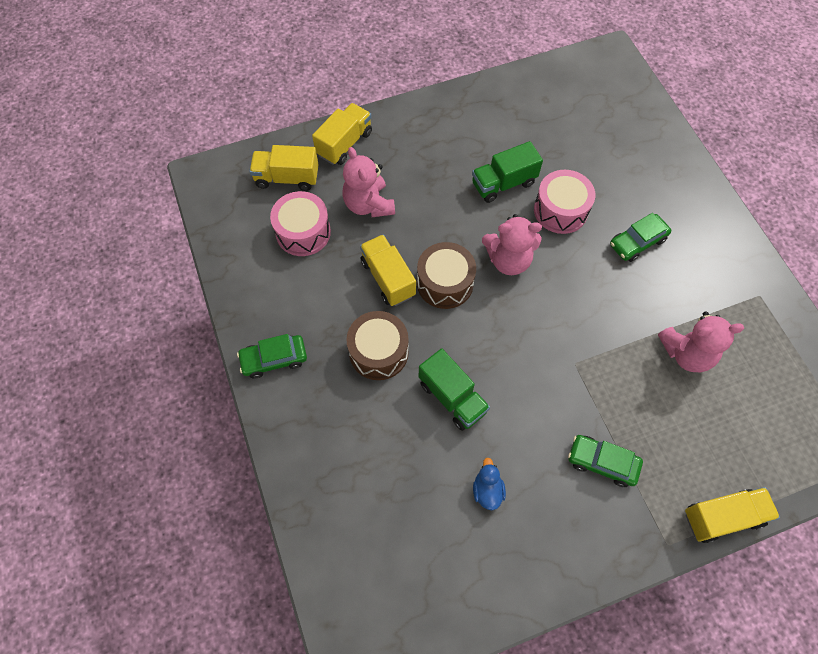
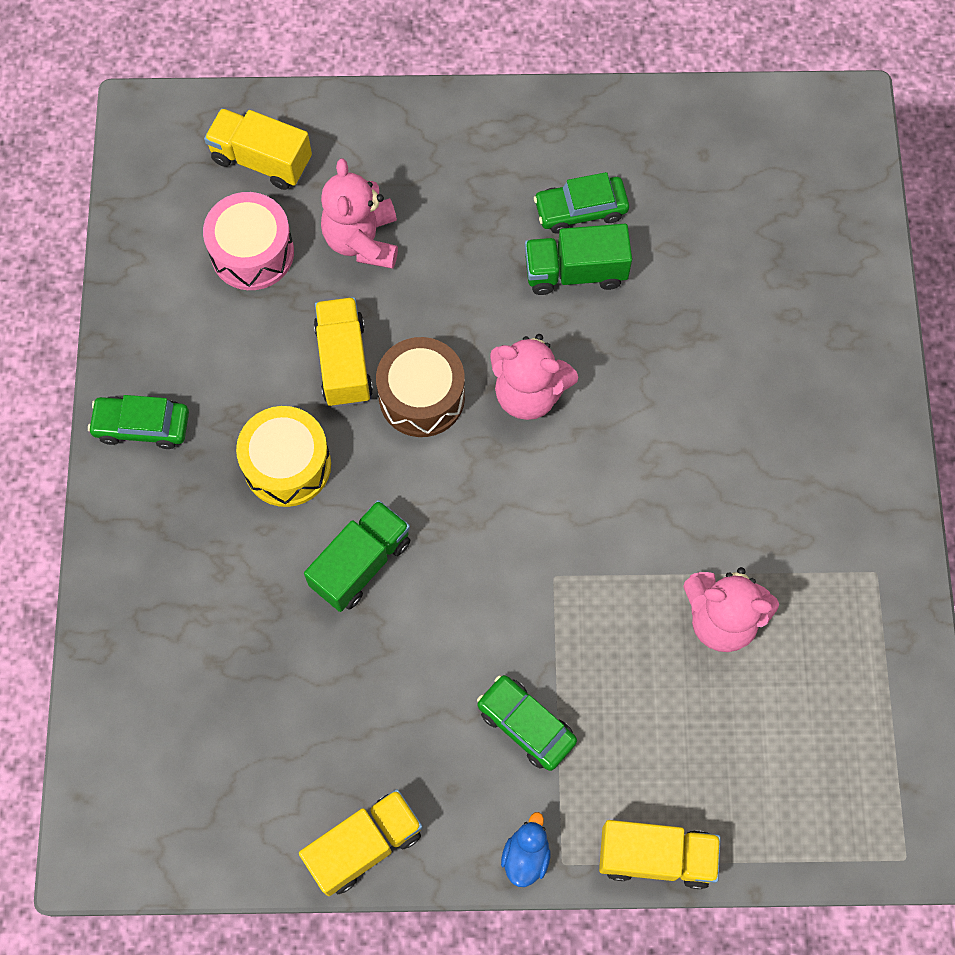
camera: 20 degrees right, 5 degrees up
(344, 144) = (366, 132): yellow truck -> yellow truck (364, 845)
(378, 352) = (287, 465): brown drum -> yellow drum
(452, 397) = (361, 563): green truck -> green truck turned 120 degrees counterclockwise
(487, 490) = (353, 705): blue duck -> blue duck (526, 856)
(560, 210) = (641, 342): pink drum -> none
(637, 242) = (733, 430): green car -> green car (581, 210)

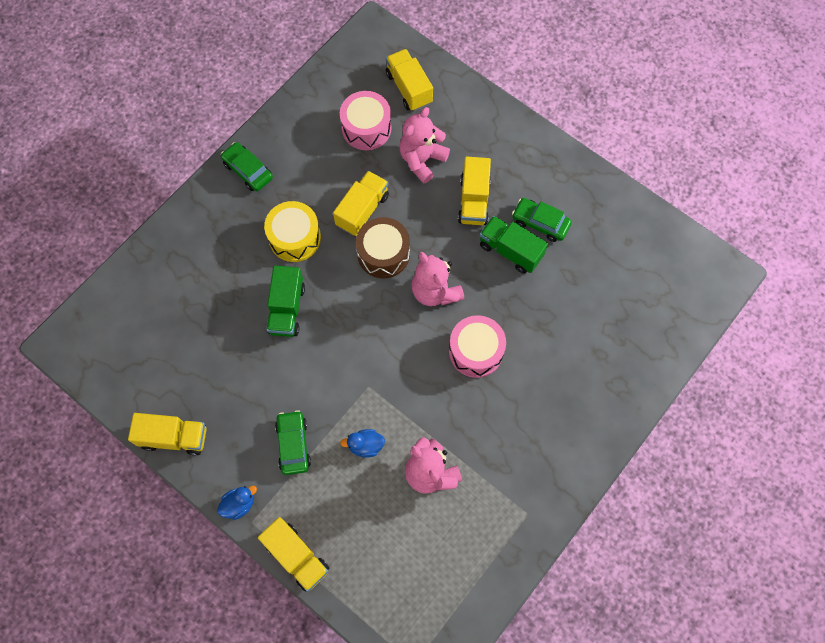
camera: 40 degrees right, 0 degrees up
(361, 563) = (287, 309): green truck -> green truck turned 105 degrees clockwise
(474, 243) = (473, 201): none -> yellow truck
(616, 651) = (365, 445): none -> blue duck
(644, 428) = (475, 351): none -> pink drum

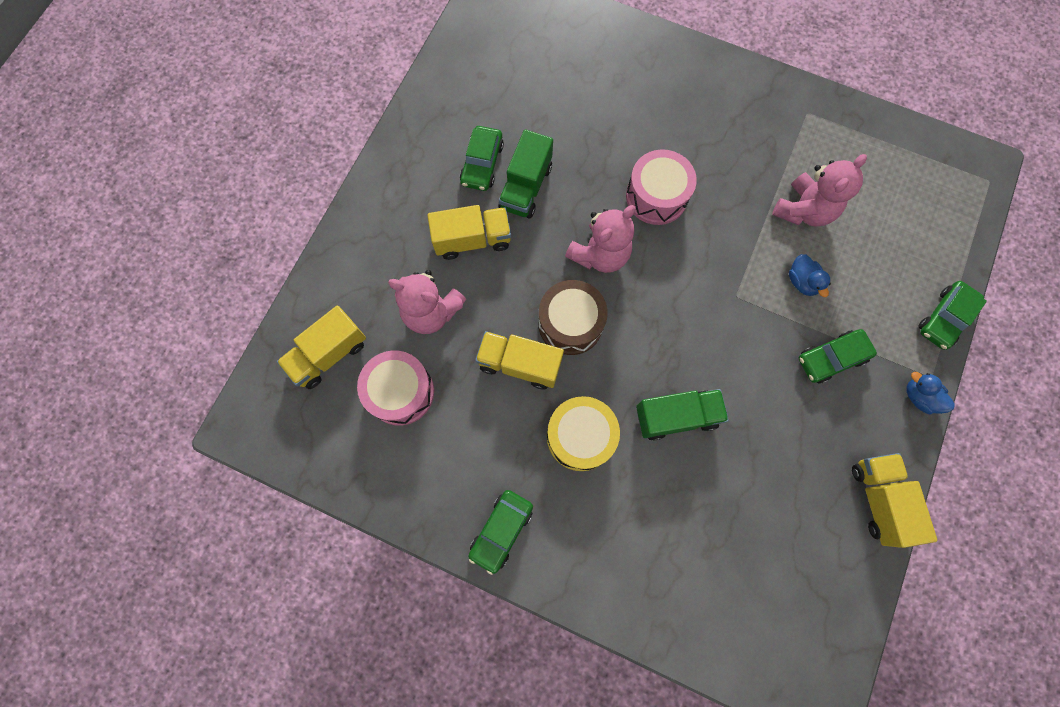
camera: 105 degrees left, 5 degrees up
(296, 556) = (944, 318): yellow truck -> green car

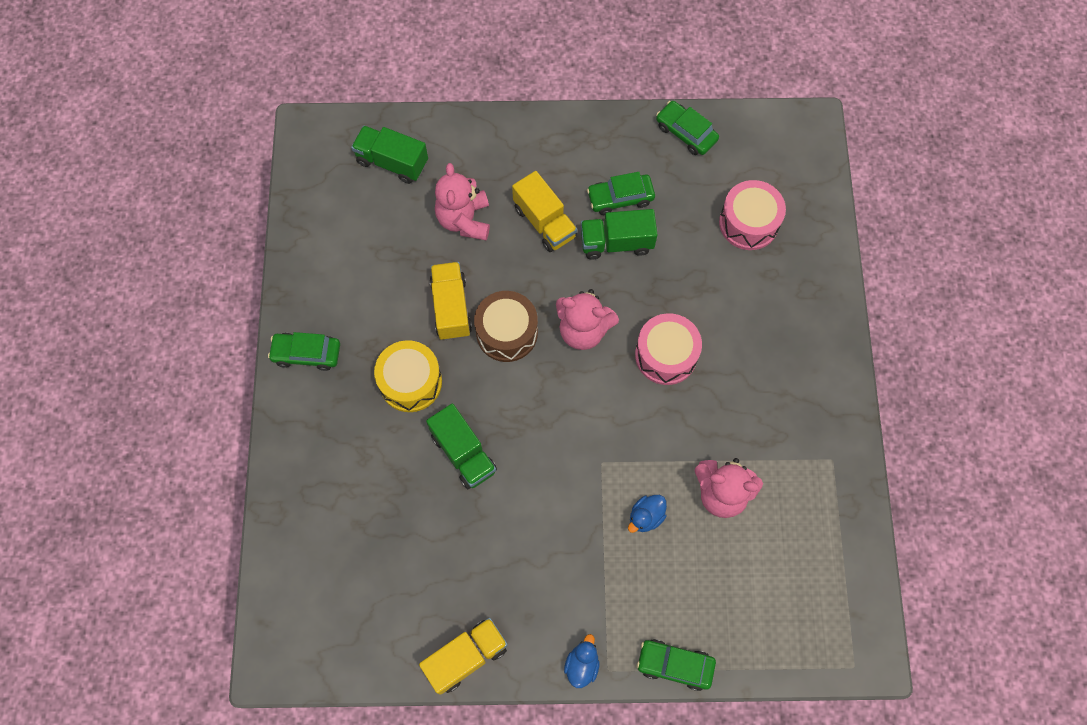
camera: 65 degrees right, 5 degrees down
(329, 354) = (392, 162): yellow truck -> green truck
(400, 392) = (385, 229): pink drum -> pink drum (748, 223)
(831, 358) = (581, 570): green car -> green car (686, 133)

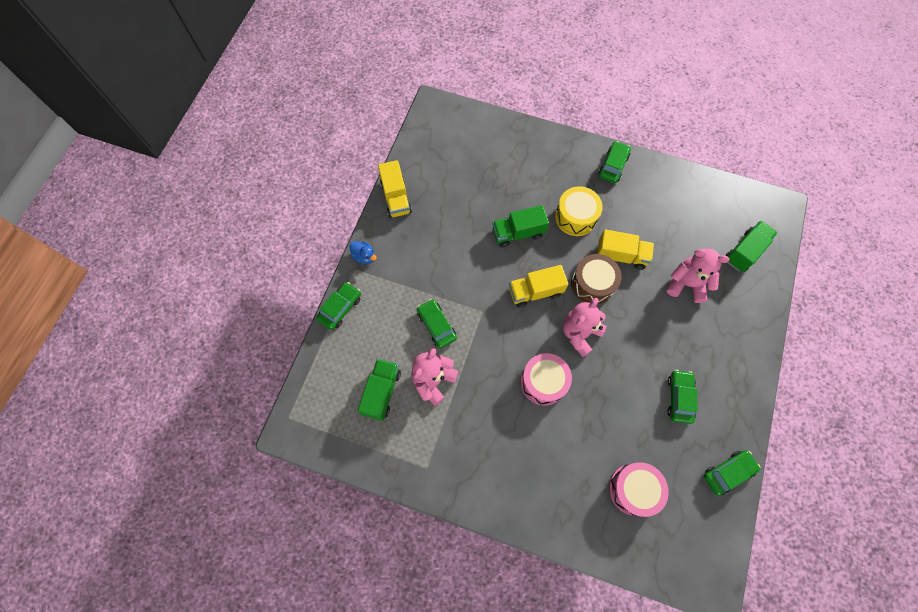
camera: 110 degrees right, 0 degrees up
(544, 222) = (671, 336): yellow truck -> yellow truck (535, 291)
(616, 242) = (642, 381): green truck -> green truck (382, 392)
(646, 517) = (436, 325): blue duck -> green car

